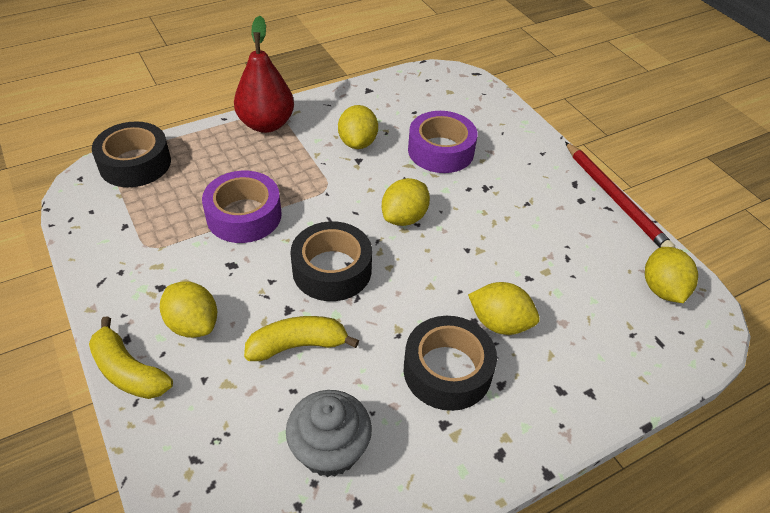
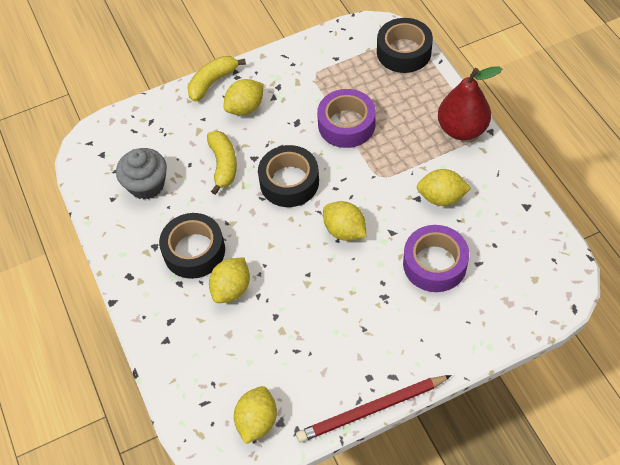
camera: 100 degrees right, 10 degrees up
(662, 289) = (257, 421): yellow lemon -> yellow lemon turned 75 degrees counterclockwise

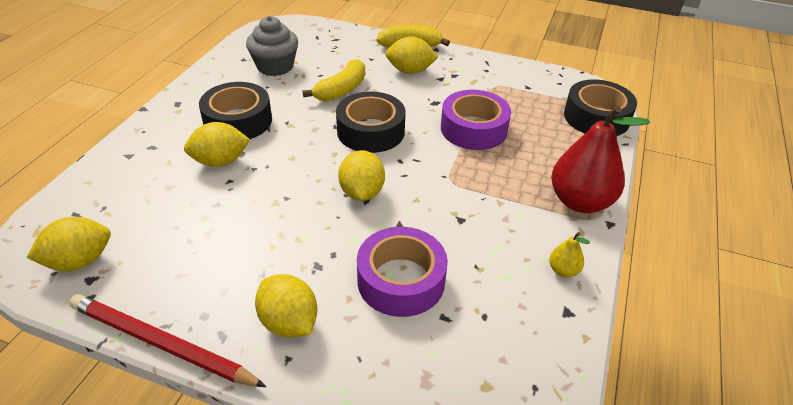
camera: 40 degrees right, 15 degrees down
(441, 197) = (484, 236): yellow lemon -> yellow lemon (289, 322)
(500, 183) = (563, 270): none -> yellow pear

